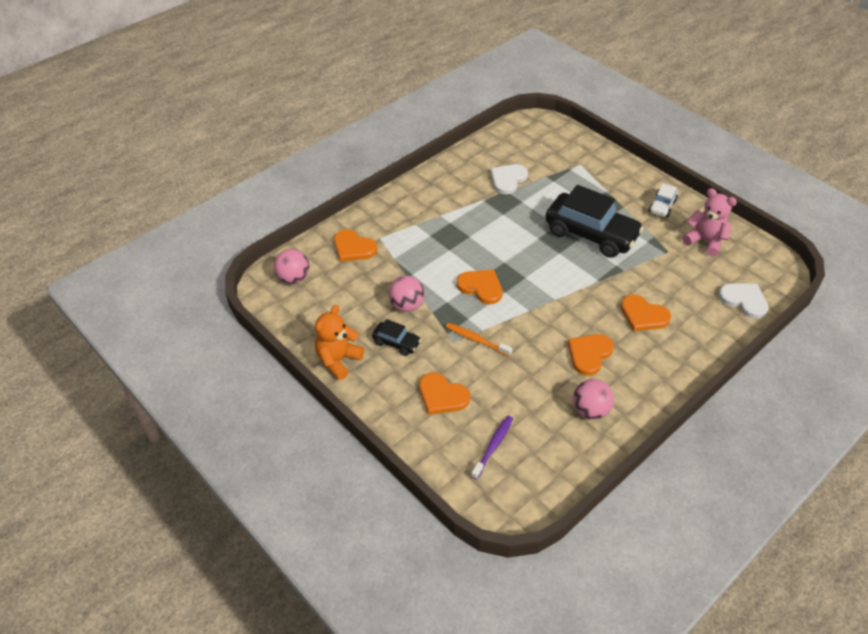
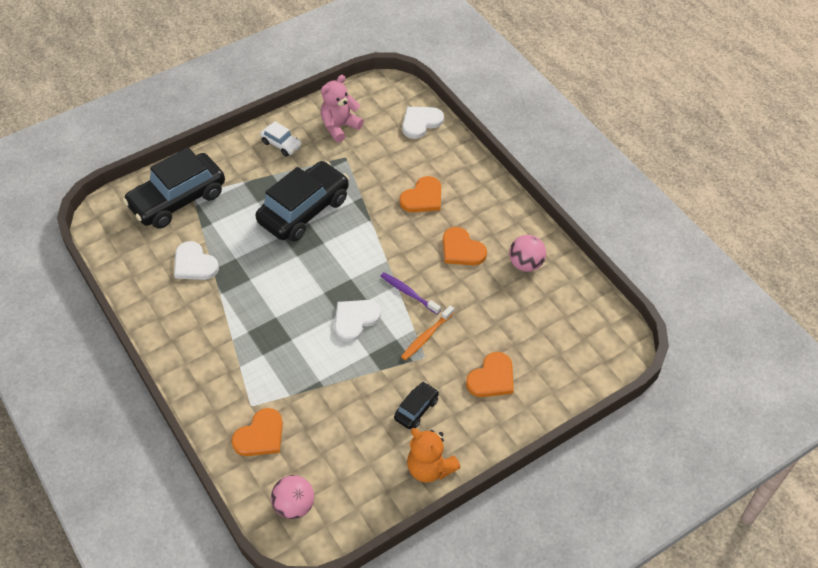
camera: 80 degrees left, 5 degrees up
(407, 305) = (365, 392): pink ball -> none
(481, 287) = (355, 320): orange heart -> white heart
(493, 446) = (556, 346): purple toothbrush -> purple toothbrush (408, 293)
(570, 157) = (178, 200): none -> black car

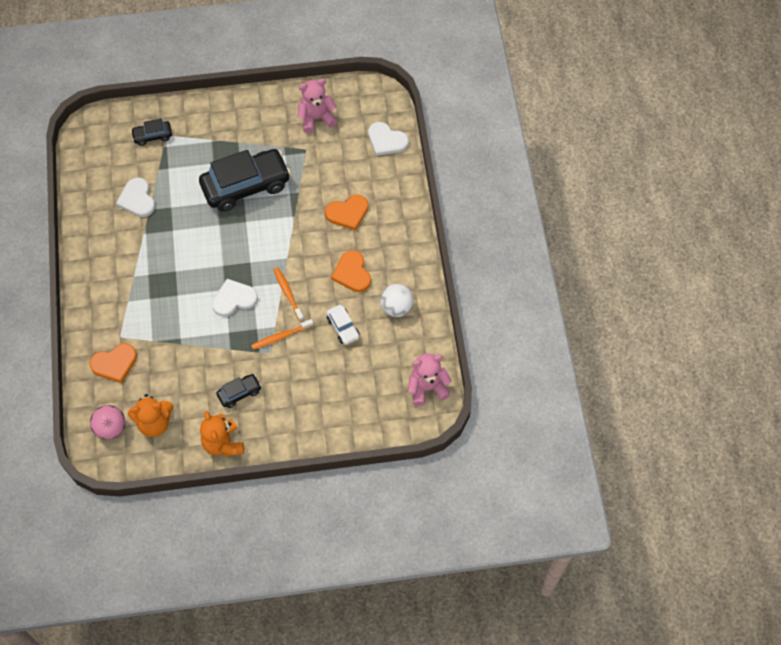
camera: 25 degrees right, 10 degrees up
(178, 200) = (152, 136): black car -> black car, size x0.46
(281, 144) = (260, 116): white car -> white car (343, 328)
(341, 479) = (154, 423): none -> orange teddy bear
(408, 293) = (288, 293): purple toothbrush -> orange toothbrush
(420, 122) = (386, 140): white heart -> white heart turned 135 degrees counterclockwise
(492, 378) = (311, 393): orange heart -> none
(526, 264) = (396, 307): pink ball -> white ball
(605, 325) = (427, 388): none -> pink teddy bear

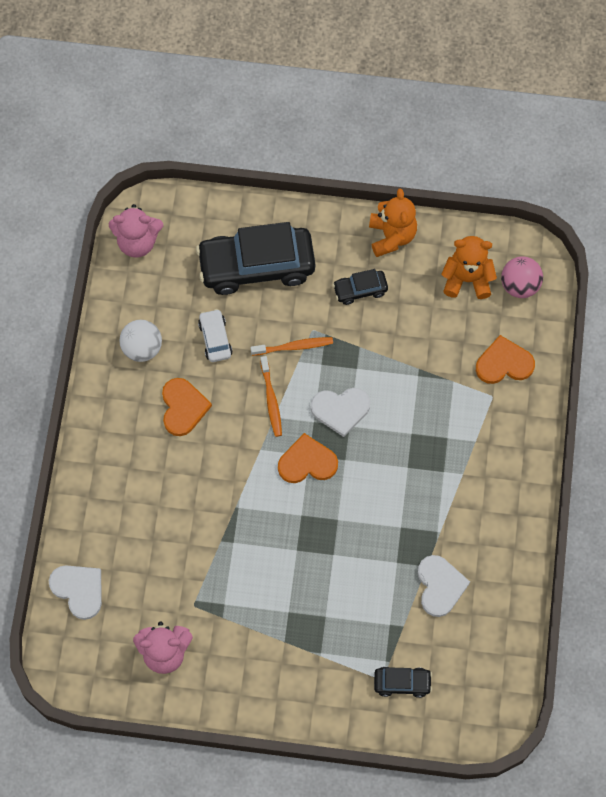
camera: 165 degrees left, 5 degrees up
(246, 186) = (289, 569): black car -> black car (256, 266)
(347, 213) = (164, 493): orange heart -> orange heart (307, 462)

